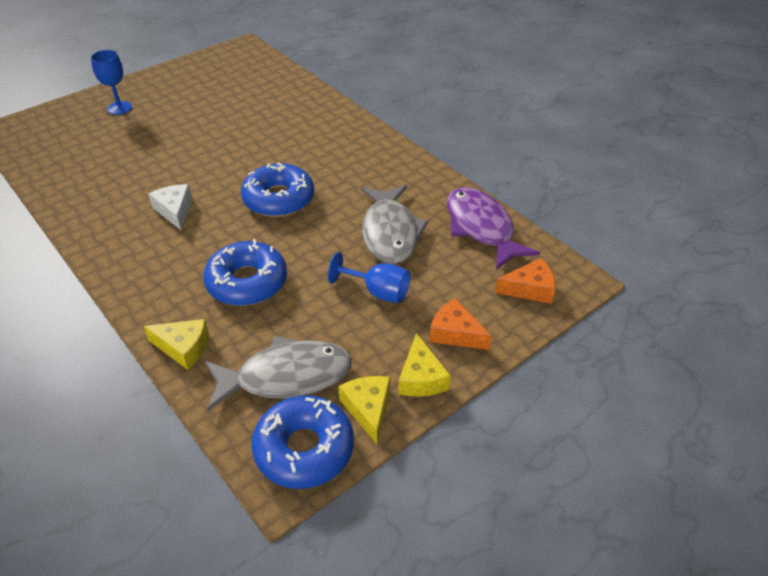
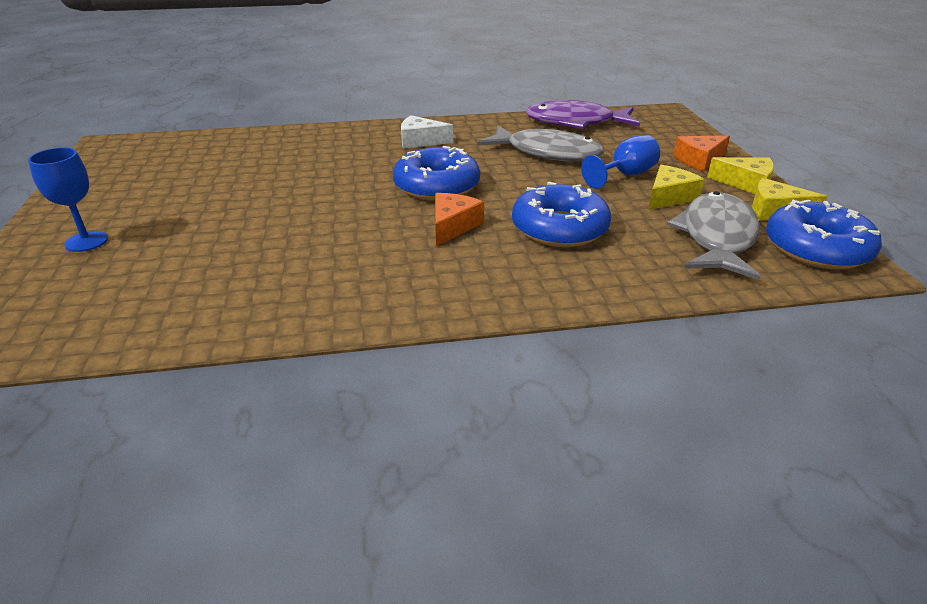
camera: 60 degrees left, 10 degrees down
(175, 211) = (384, 244): white cheese -> white cheese (420, 141)
(183, 348) = (641, 283): yellow cheese -> yellow cheese (669, 197)
(530, 289) = (664, 126): orange cheese -> orange cheese (453, 226)

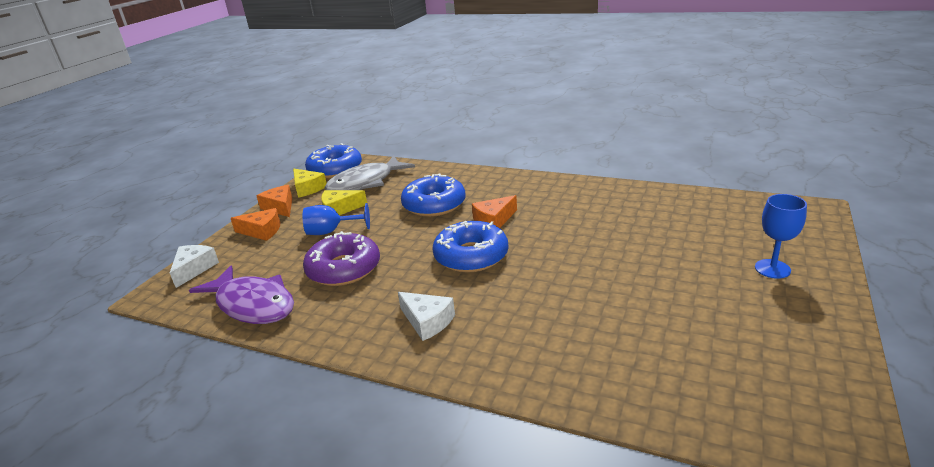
camera: 145 degrees left, 5 degrees down
(547, 153) = (344, 269): grey fish -> purple donut
(680, 127) = (194, 269): none -> white cheese
(745, 183) = (280, 207): yellow cheese -> orange cheese

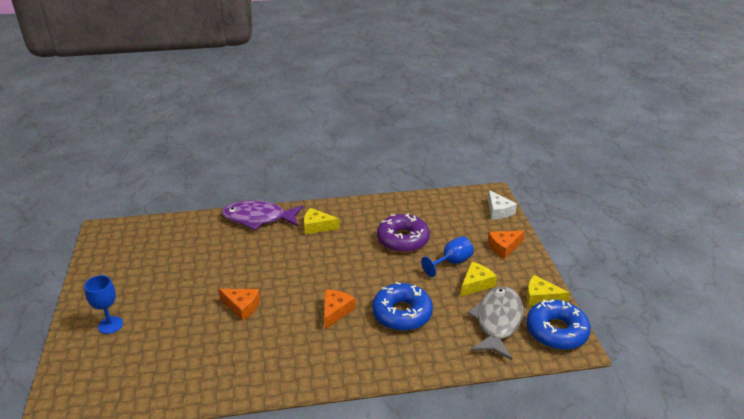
camera: 145 degrees right, 5 degrees up
(253, 304) = (426, 206): purple fish -> purple fish (258, 218)
(280, 207) = (529, 271): orange cheese -> orange cheese (242, 307)
(427, 321) = (317, 226): white cheese -> yellow cheese
(471, 256) = (327, 273): blue donut -> none

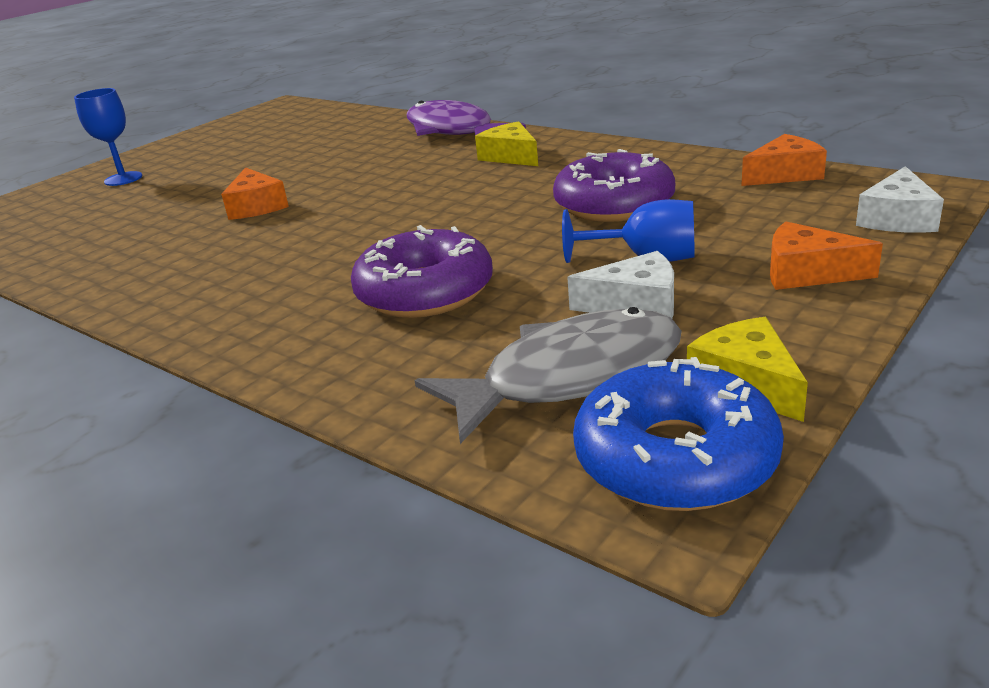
camera: 50 degrees right, 5 degrees down
(335, 311) = (343, 252): orange cheese -> orange cheese (784, 174)
(402, 313) = (425, 292): blue donut -> purple donut
(476, 284) = (635, 304): yellow cheese -> white cheese

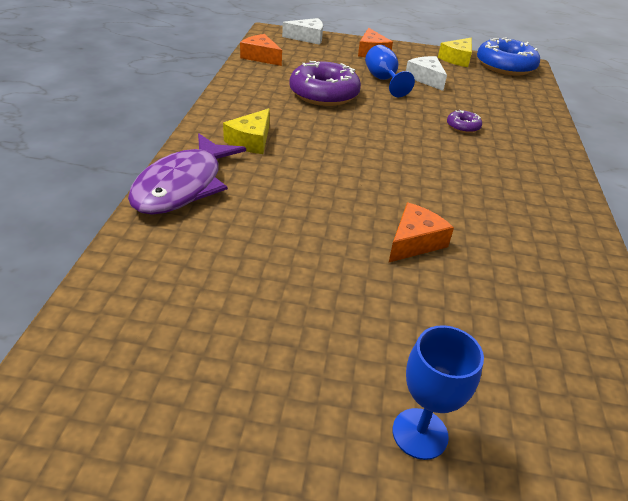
camera: 125 degrees left, 10 degrees up
(425, 292) = (463, 126): purple donut -> purple donut, size x0.46
(570, 377) = (487, 84): grey fish -> none

